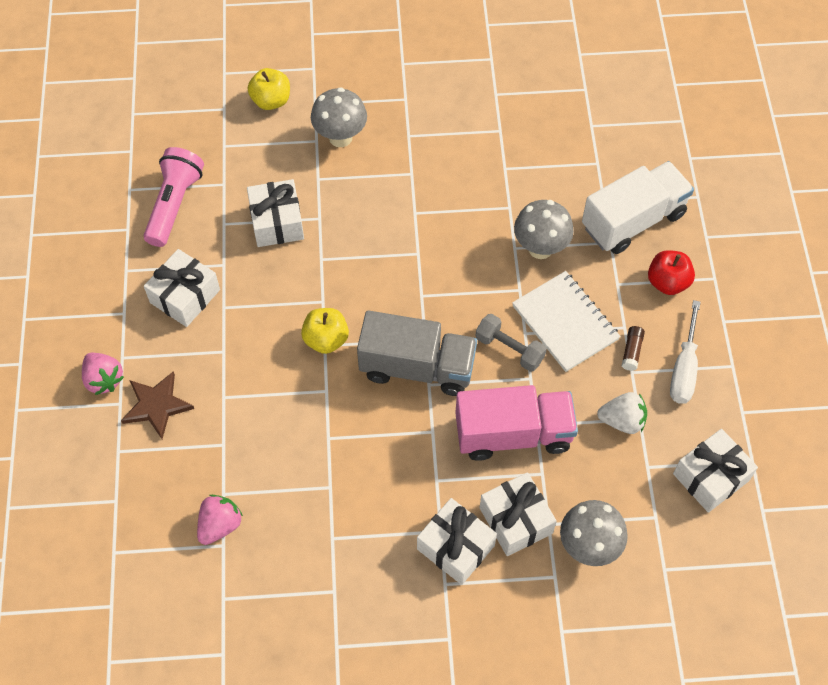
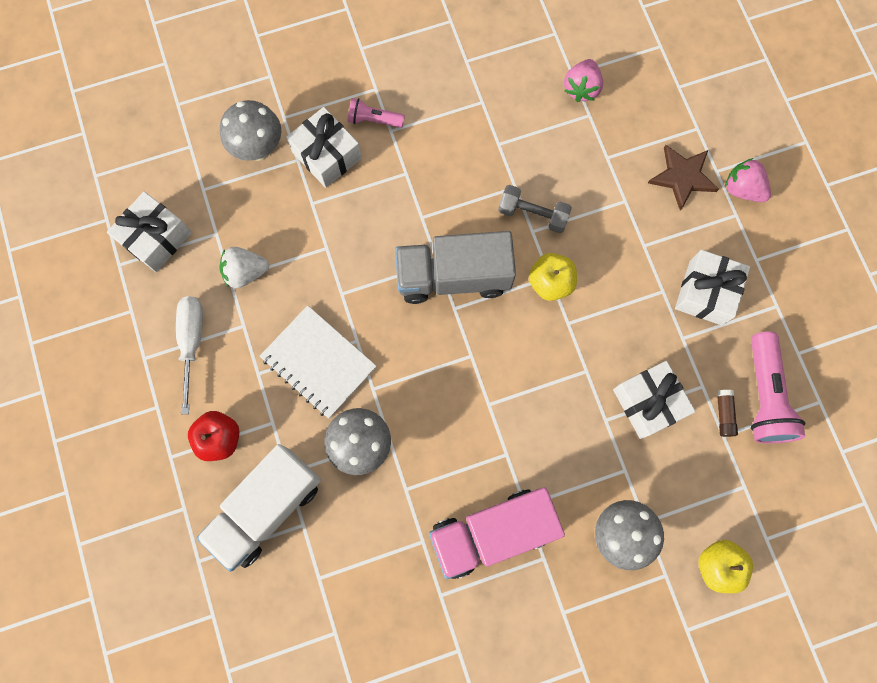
camera: 165 degrees right, 15 degrees up
(455, 547) = (374, 120): white gift -> pink flashlight
(509, 349) = (368, 319): grey dumbbell -> grey dumbbell (532, 214)
(513, 434) = (346, 233): pink truck -> pink truck (492, 532)
(631, 351) = (246, 347): brown glue stick -> brown glue stick (724, 414)

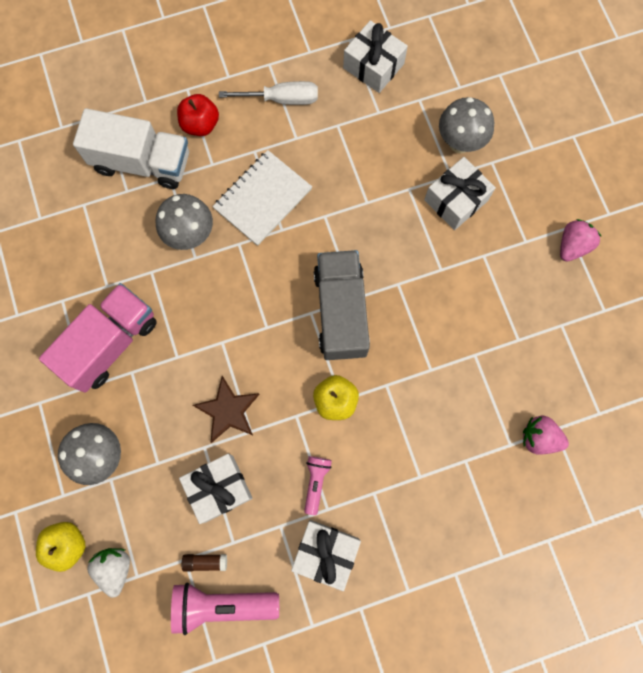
camera: 90 degrees right, 0 degrees up
(246, 272) = (343, 137): white strawberry -> white strawberry (115, 568)
(266, 508) = (142, 162): white truck -> white truck turned 150 degrees clockwise
(374, 120) = (493, 240): pink flashlight -> pink flashlight (316, 482)
(492, 532) = (110, 343): pink truck -> pink truck turned 60 degrees clockwise
(532, 214) = (403, 385): grey dumbbell -> none
(682, 177) = (447, 537): brown star -> brown star (228, 410)
(742, 189) = (436, 600): pink strawberry -> pink strawberry (572, 246)

